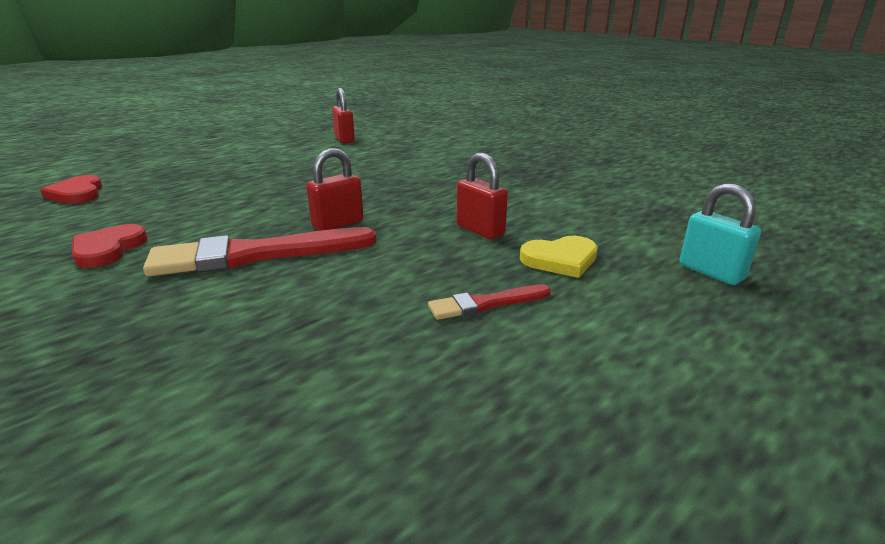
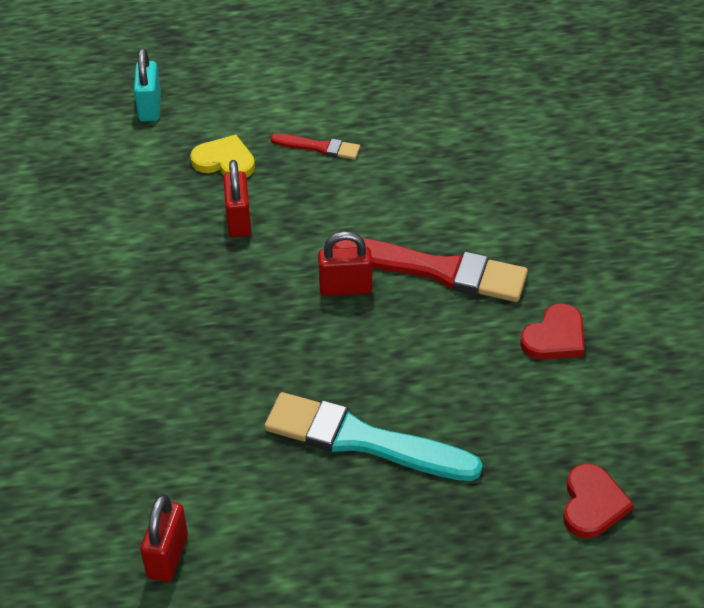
camera: 145 degrees left, 20 degrees up
(264, 178) = (363, 440): none -> turquoise brush

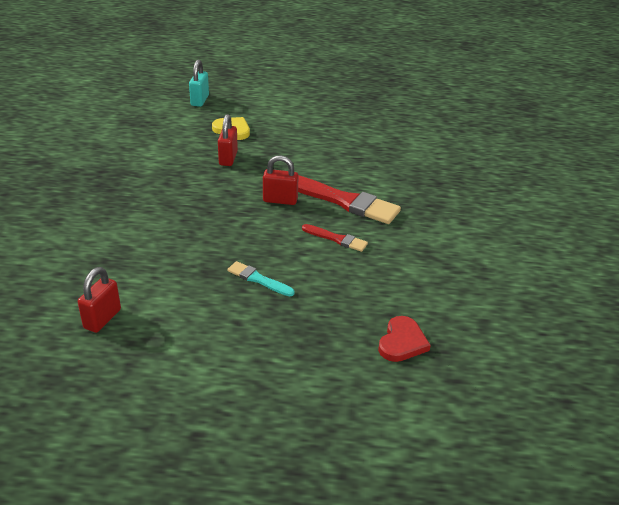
camera: 10 degrees right, 10 degrees down
(319, 147) = (292, 132): red brush -> red brush (336, 239)
(363, 440) = (258, 279): turquoise brush -> turquoise brush, size x0.50
(555, 337) = (407, 246): red heart -> none

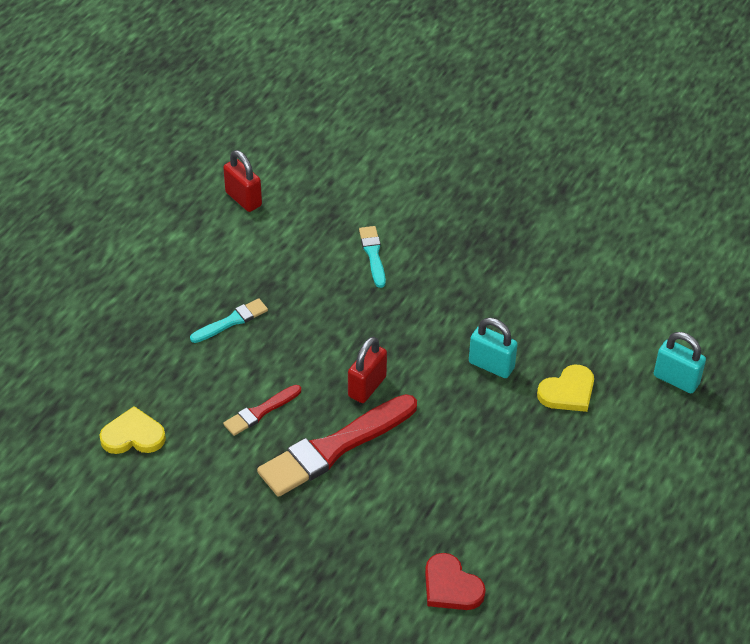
camera: 115 degrees right, 10 degrees up
(144, 228) = (373, 254): none -> turquoise brush
(228, 158) = (491, 365): red padlock -> turquoise padlock
(402, 342) = (69, 399): red heart -> red heart (451, 586)
(407, 293) = (133, 435): none -> yellow heart

